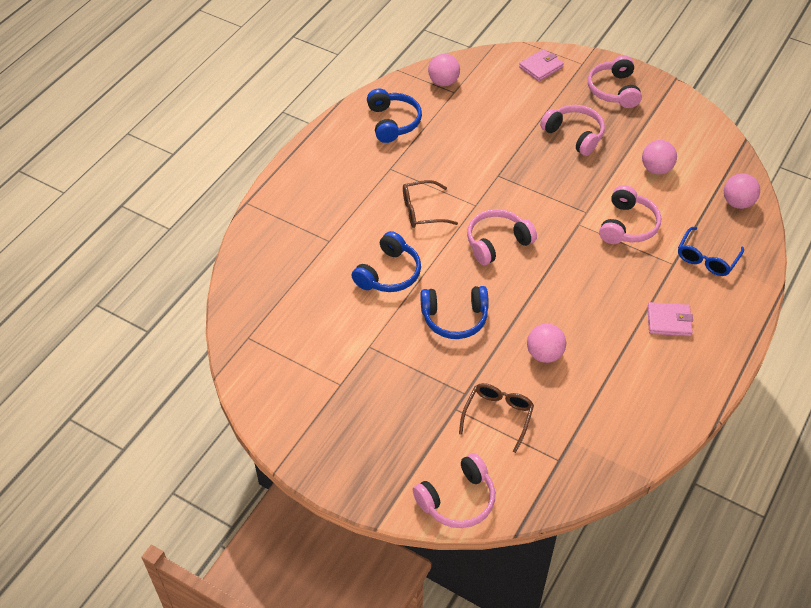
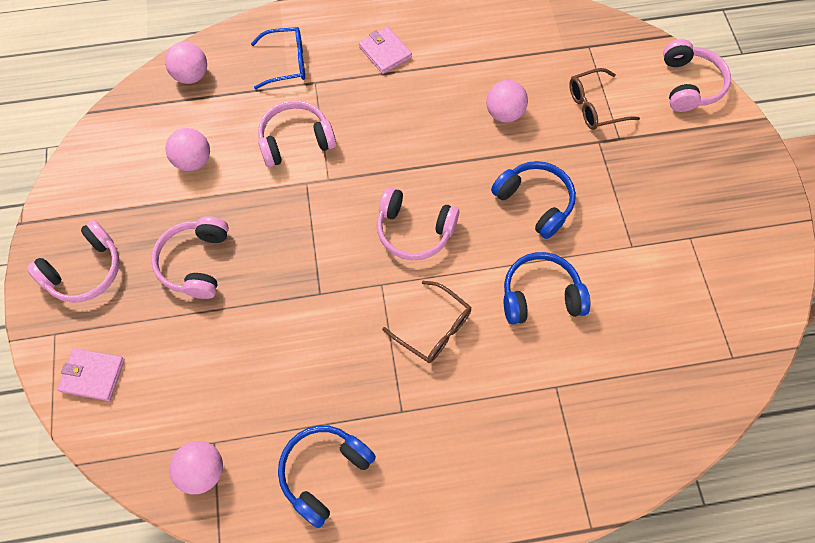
camera: 130 degrees left, 15 degrees up
(457, 499) = (688, 84): pink headphones -> pink headphones turned 75 degrees clockwise

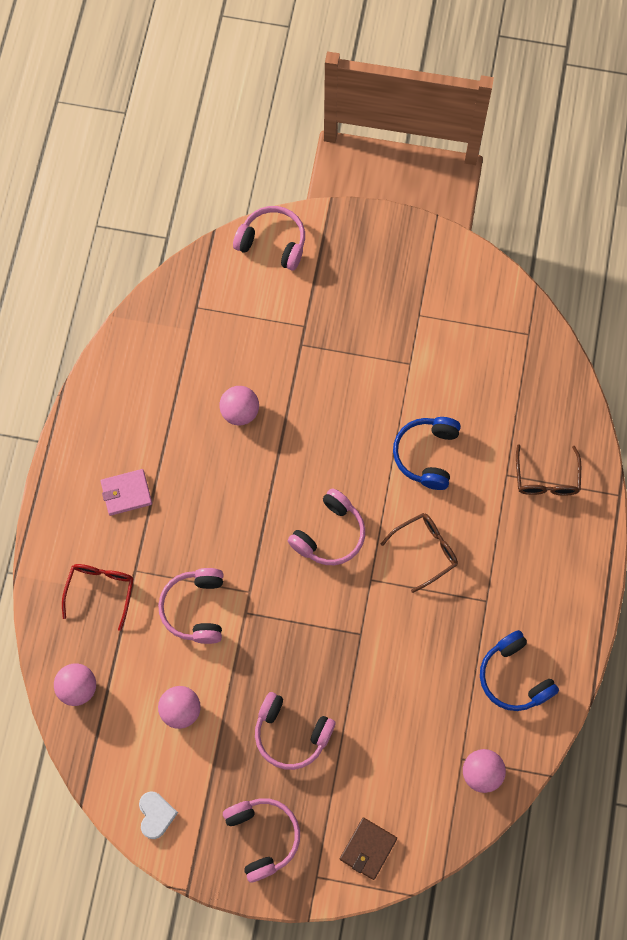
camera: 70 degrees left, 5 degrees up
(88, 173) = (156, 815): none -> white heart
(93, 375) = (368, 848): pink wallet -> brown wallet
(287, 63) = (100, 590): blue glasses -> red glasses
(534, 202) = (340, 423): blue headphones -> none
(594, 106) = (263, 332): brown glasses -> brown glasses (546, 479)

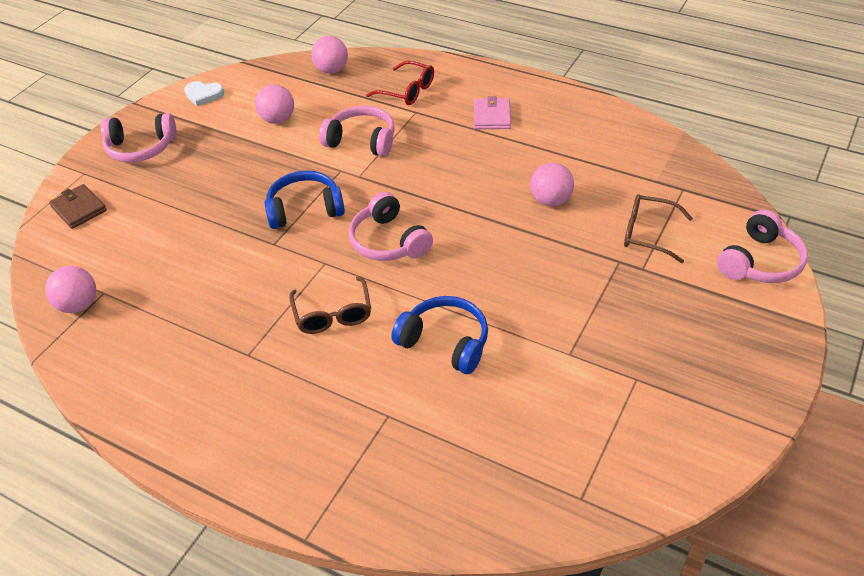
camera: 110 degrees right, 25 degrees down
(291, 734) = (212, 179): pink headphones -> none
(514, 677) = (151, 358): blue headphones -> blue headphones (305, 209)
(546, 479) = (365, 458): brown glasses -> brown glasses (647, 233)

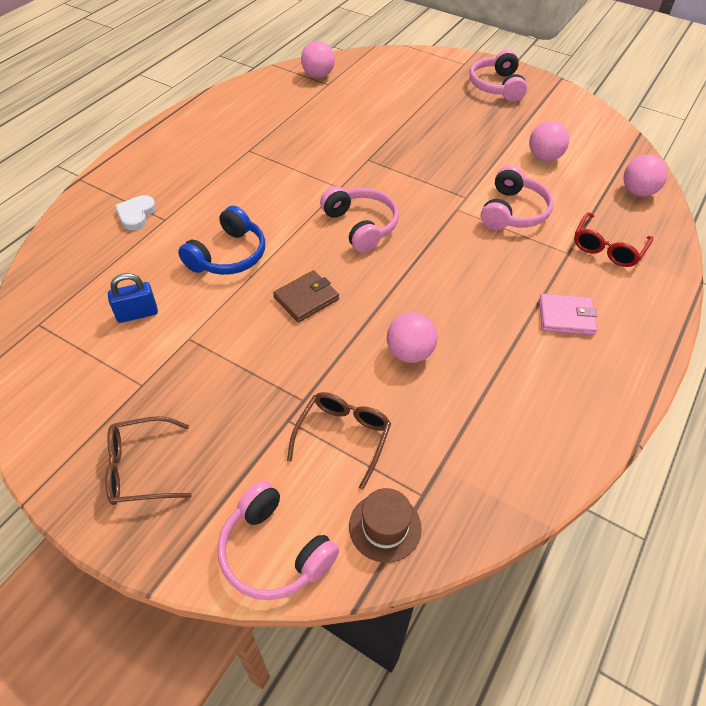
camera: 90 degrees right, 5 degrees up
(79, 209) = (421, 65): brown wallet -> brown wallet (306, 298)
(203, 95) = (578, 113): white heart -> white heart (136, 214)
(305, 209) = (410, 175): blue headphones -> none
(333, 314) = (278, 191): brown glasses -> brown glasses (140, 468)
(389, 241) = (361, 226): pink headphones -> pink headphones turned 90 degrees clockwise
(546, 405) = (137, 314): none -> blue padlock
(716, 206) = (385, 527): none -> brown hat

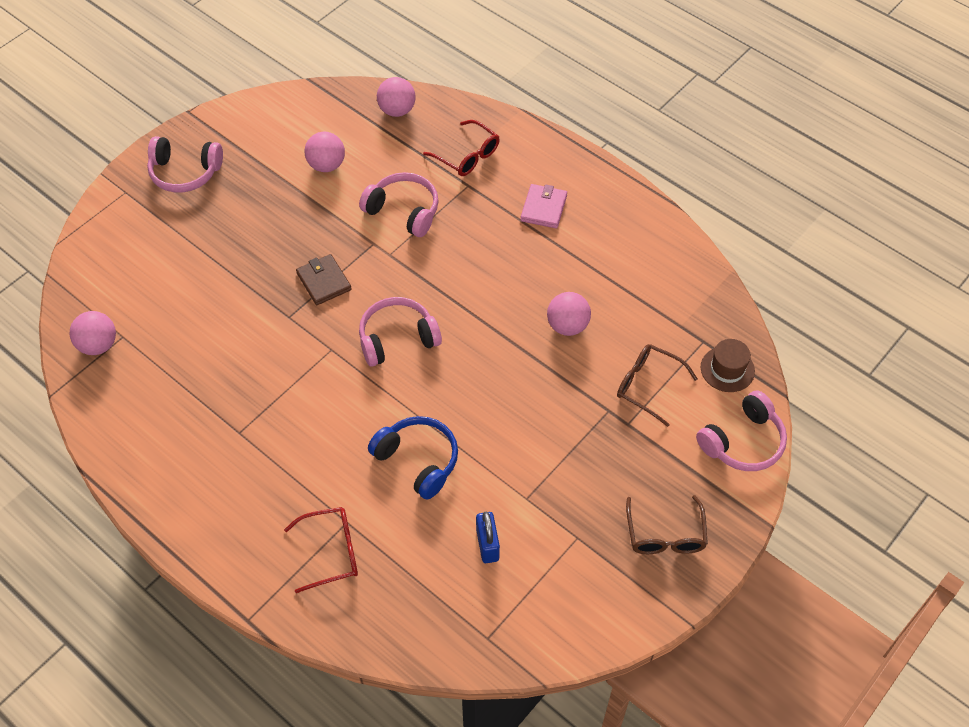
camera: 80 degrees left, 5 degrees up
(136, 214) = (332, 552): white heart -> red glasses
(306, 298) = (491, 396): brown wallet -> brown wallet (324, 281)

